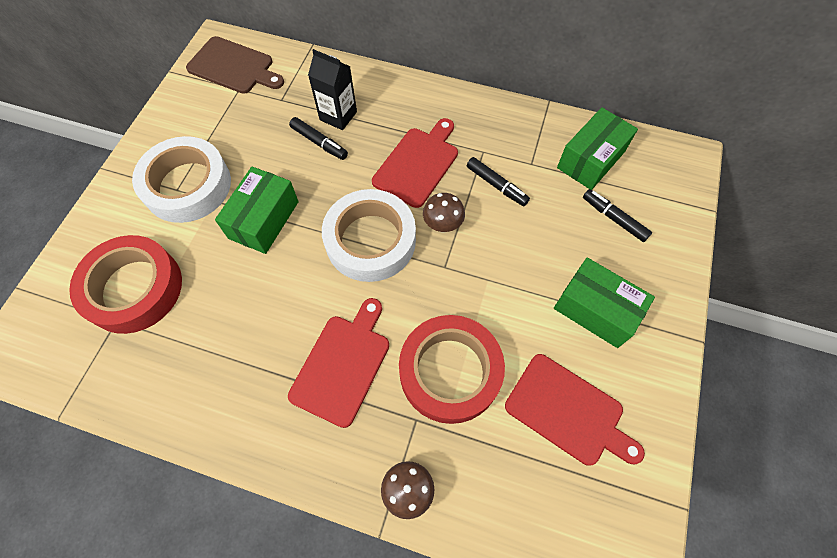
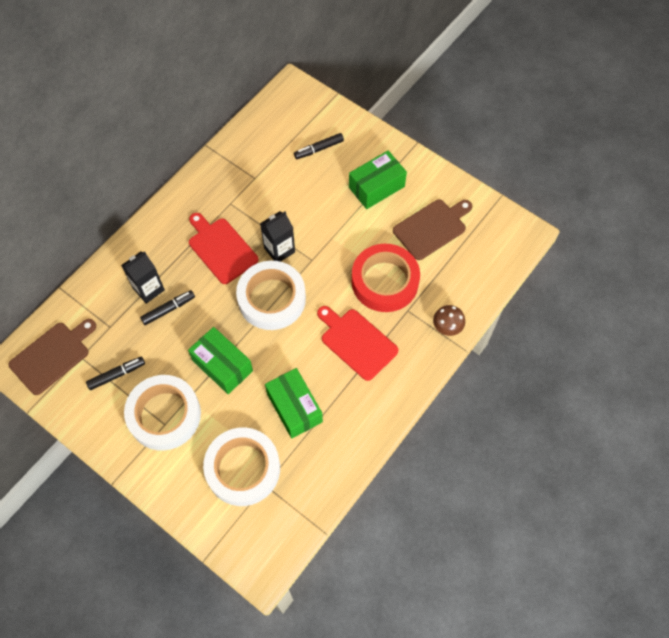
camera: 70 degrees left, 0 degrees up
(134, 288) = (243, 469): red tape -> white tape
(442, 225) = (279, 250): brown mushroom -> black carton
(496, 185) = (262, 206): black marker -> black marker (117, 375)
(568, 411) = (432, 228): red cutting board -> brown cutting board
(590, 159) = (268, 142): green box -> green box (294, 408)

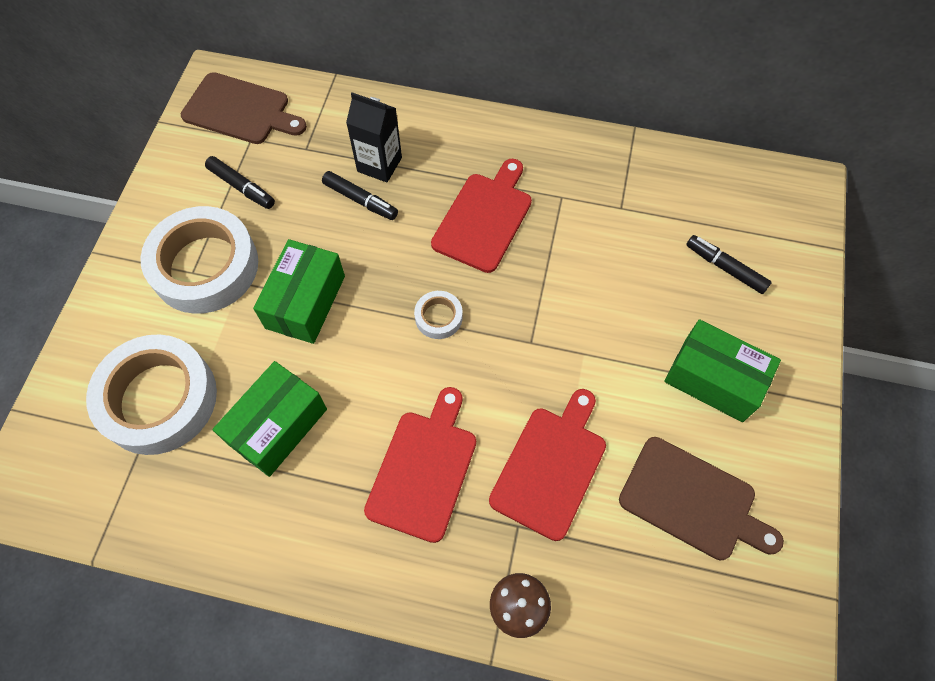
camera: 65 degrees right, 0 degrees up
(272, 299) = (438, 317): white tape -> white tape, size x0.44
(279, 250) = (523, 292): black carton -> none
(385, 281) = (551, 466): red tape -> red cutting board

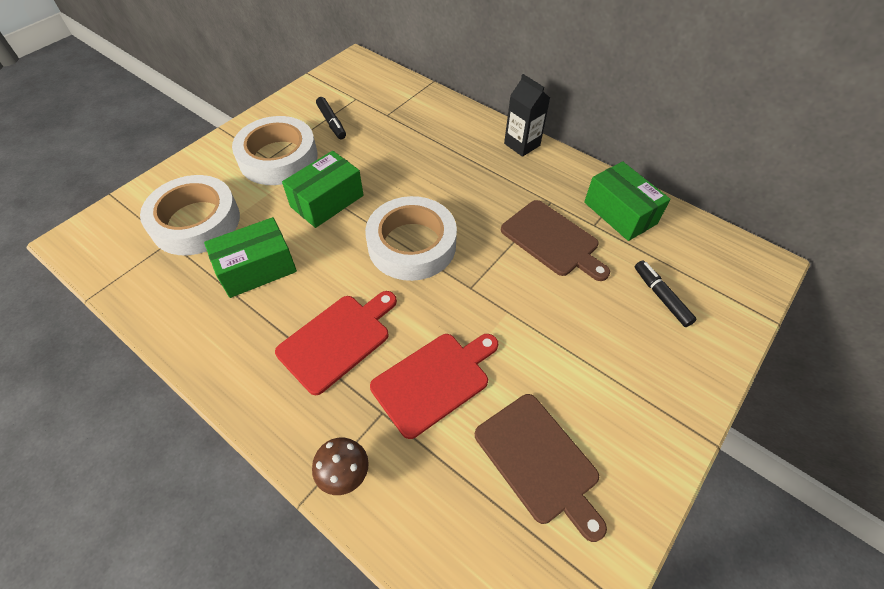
camera: 25 degrees right, 10 degrees down
(240, 110) = (360, 82): brown cutting board -> brown cutting board (552, 240)
(360, 200) = (403, 155): black marker -> none
(379, 164) = (430, 139): black carton -> black carton (522, 144)
(438, 317) = (412, 245): white tape -> white tape, size x2.29
(484, 218) = (484, 195): red cutting board -> none
(713, 379) = (607, 374): green box -> green box (620, 213)

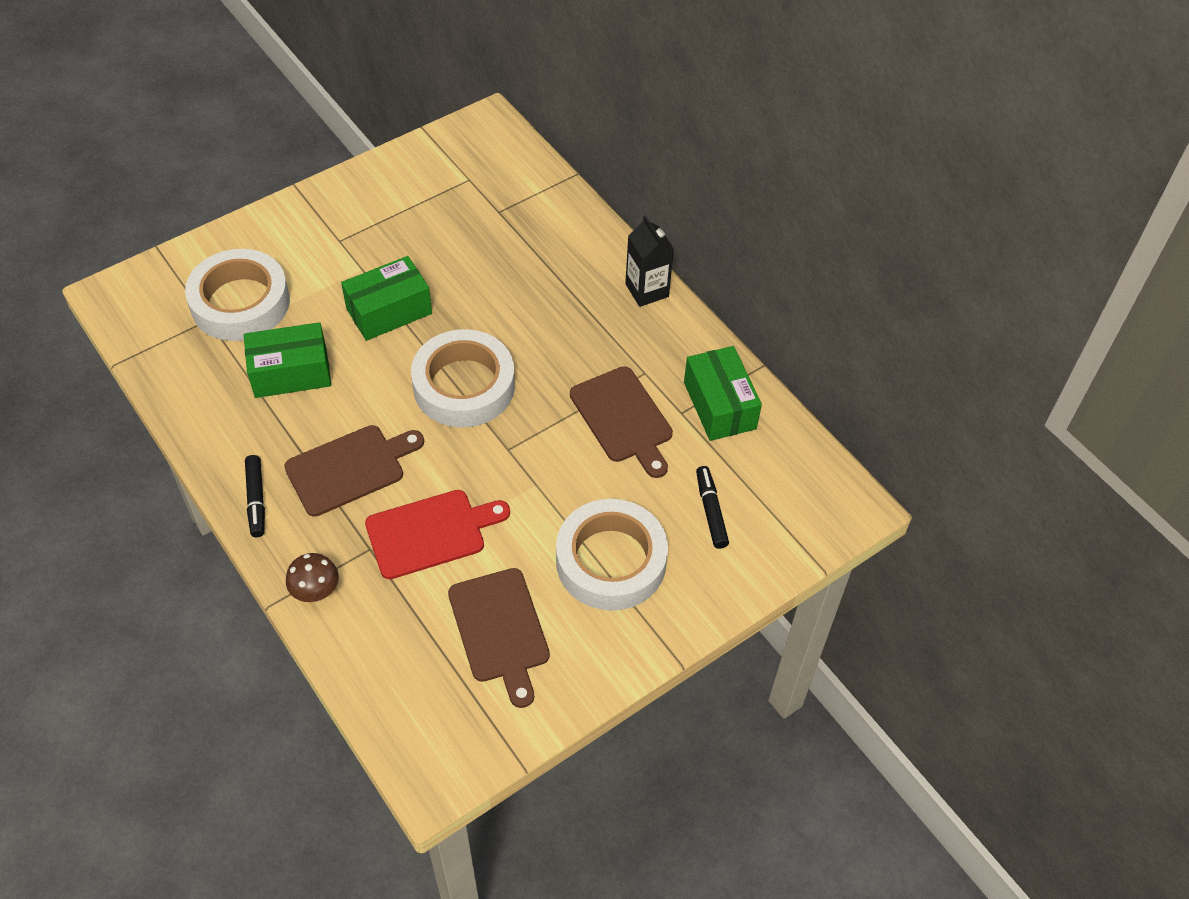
camera: 15 degrees right, 0 degrees up
(278, 158) = (351, 242): white tape -> white tape (611, 561)
(331, 122) = (428, 208): black marker -> black marker (256, 500)
(338, 340) = (350, 468): red cutting board -> brown cutting board

